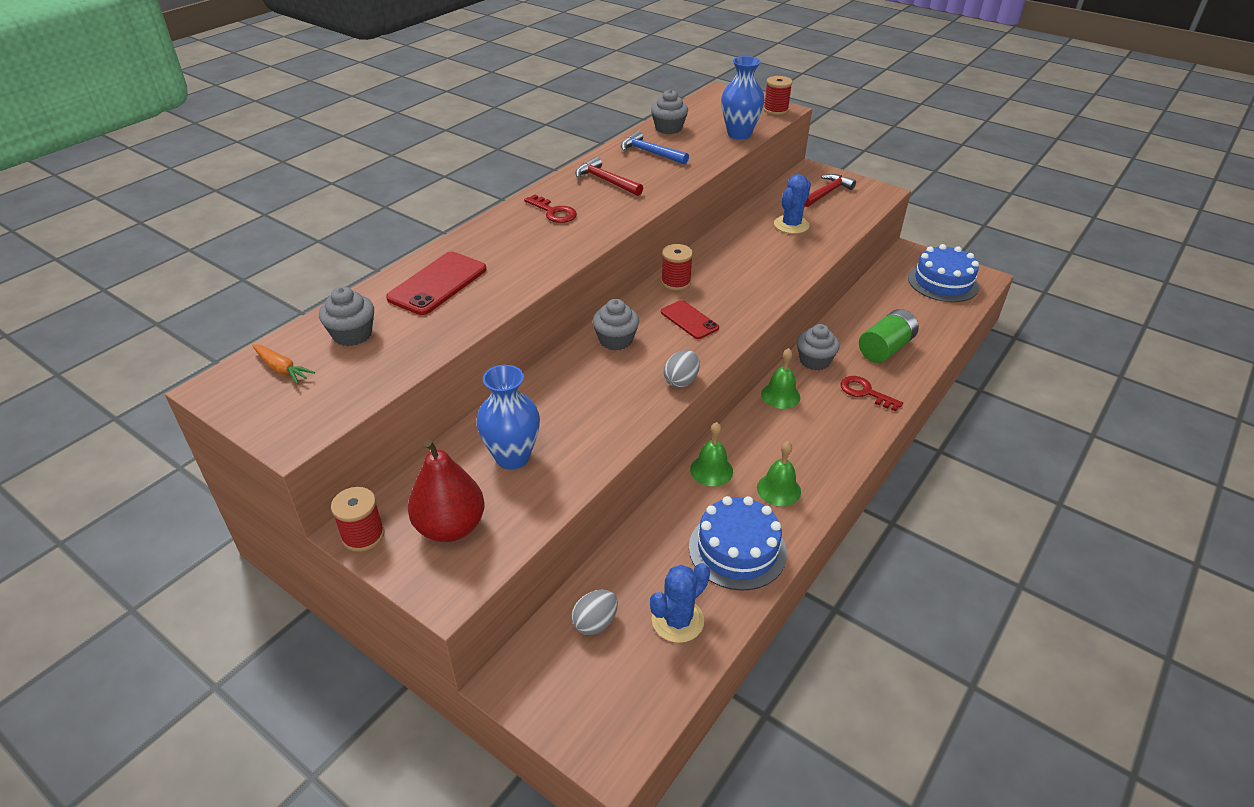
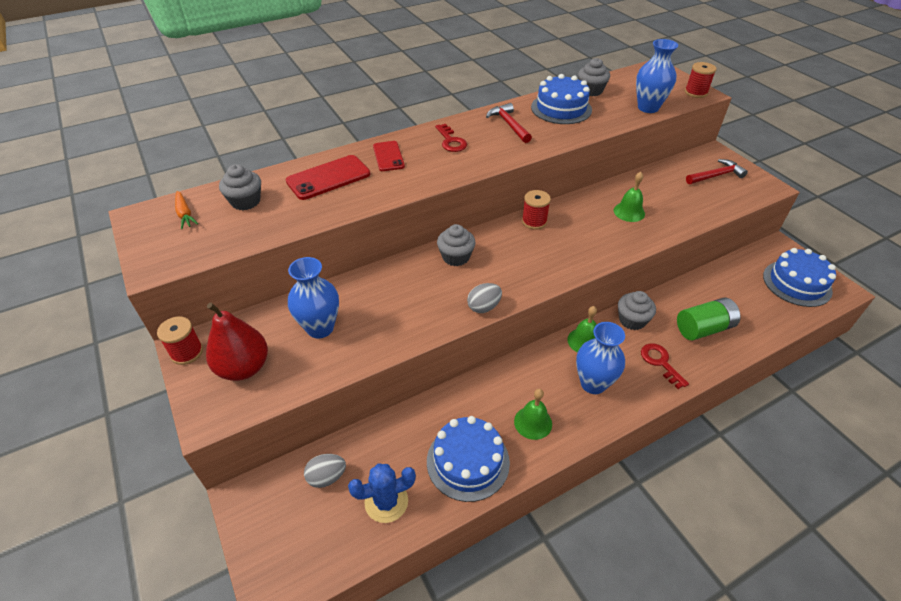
camera: 25 degrees right, 5 degrees up
(650, 153) = (561, 108): blue hammer -> blue cake
(689, 320) = (524, 257): red phone -> red phone (388, 156)
(711, 470) = (489, 386): green bell -> green bell (629, 212)
(791, 225) = (664, 197): blue cactus -> none
(814, 433) = (593, 383): none -> blue vase

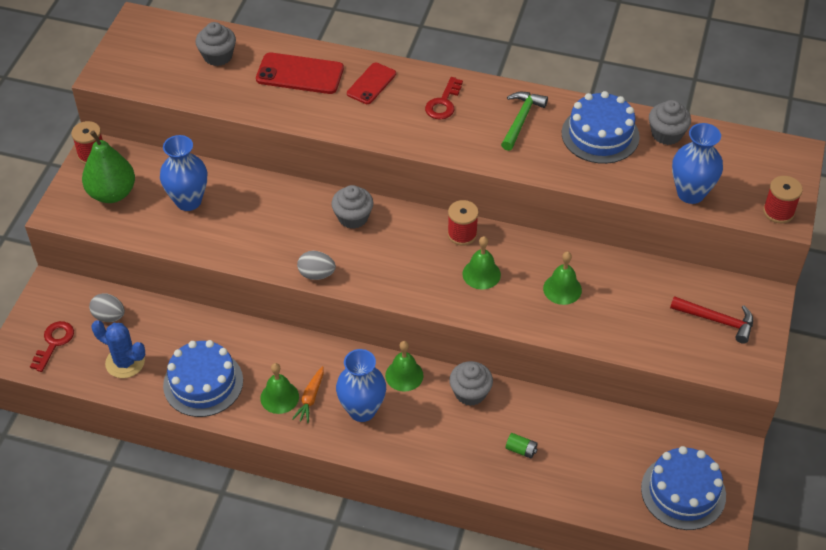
camera: 45 degrees right, 5 degrees up
(185, 214) = (167, 40): orange carrot -> orange carrot (310, 398)
(244, 368) = (112, 193): red pear -> green pear
(509, 124) = (521, 120): red hammer -> green hammer
(578, 234) = (481, 274): none -> green bell
(660, 362) = (439, 442): red key -> red key (54, 343)
(703, 328) = (521, 450): green battery -> green battery, size x0.46

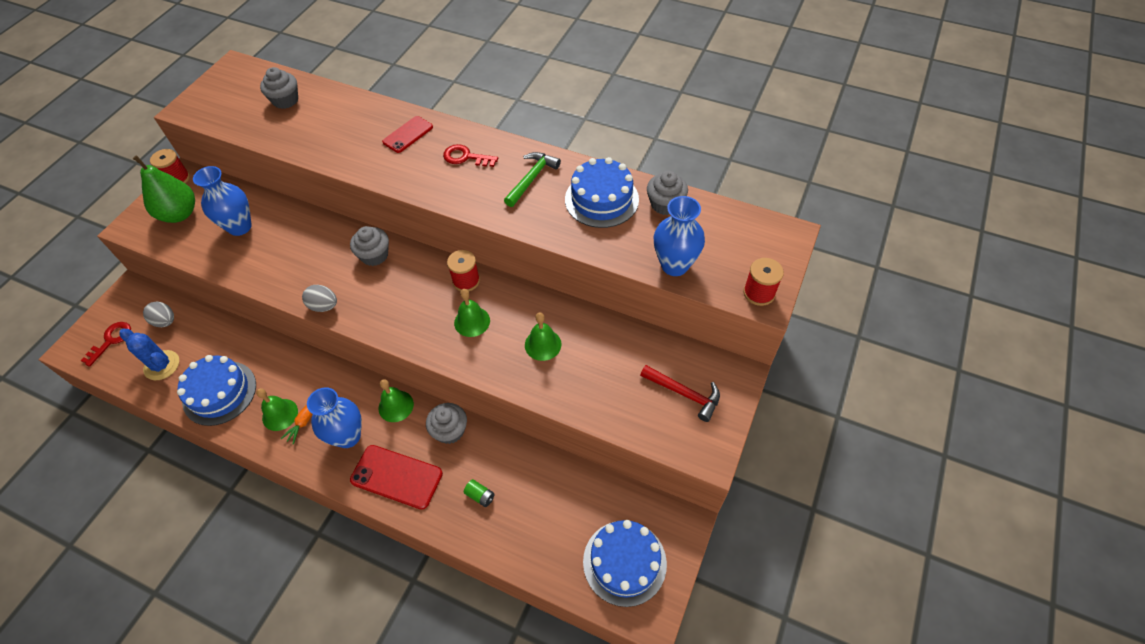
camera: 10 degrees right, 5 degrees up
(300, 74) = (349, 121): red phone -> red phone (396, 477)
(443, 103) = (466, 157): red key -> red key turned 75 degrees clockwise

